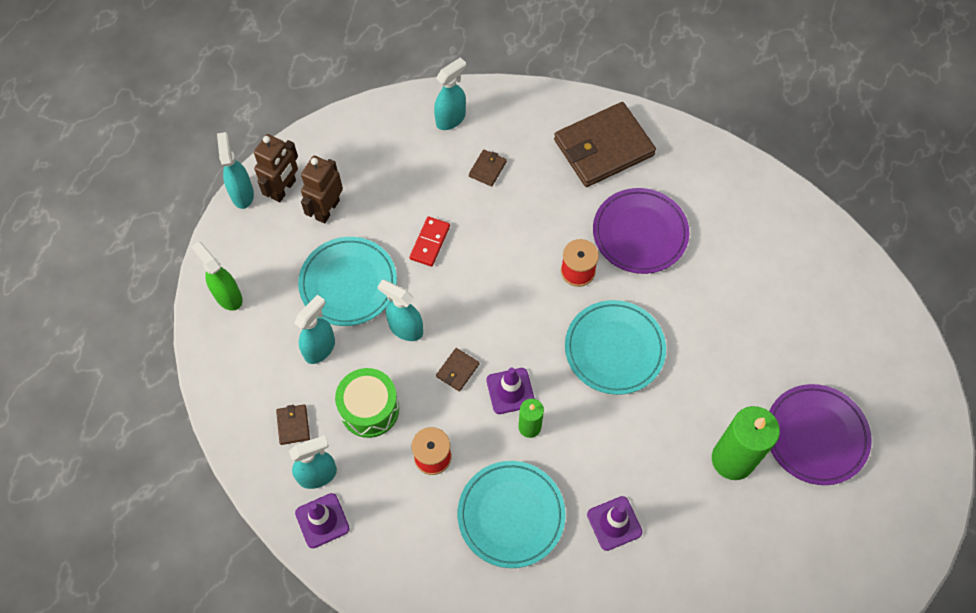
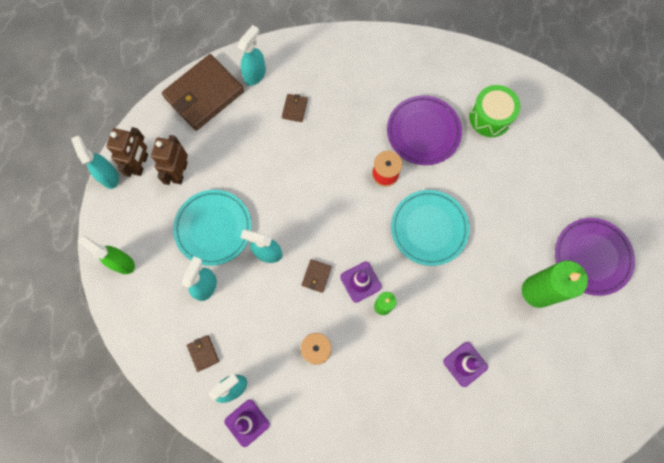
camera: 15 degrees left, 10 degrees up
(369, 409) = (258, 324): green drum -> green drum (490, 117)
(430, 242) = (267, 179): red domino -> none
(511, 515) = (387, 379): turquoise plate -> none
(603, 147) = (378, 70): brown wallet -> brown wallet (204, 94)

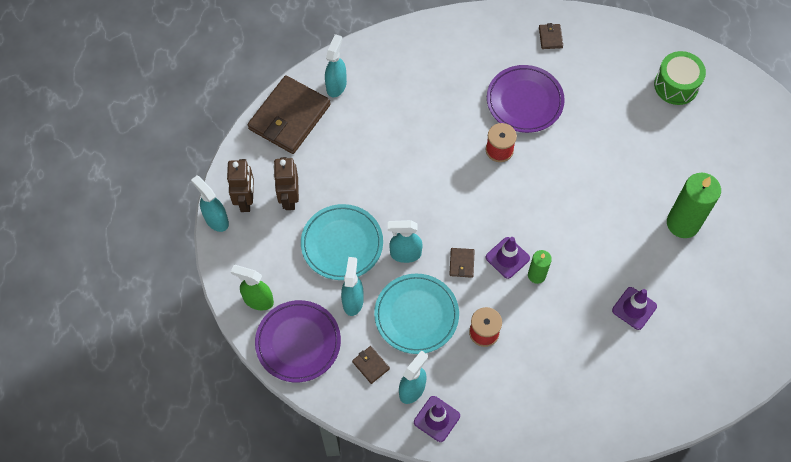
camera: 15 degrees left, 10 degrees down
(294, 109) = (387, 109): brown wallet -> brown wallet (550, 37)
(429, 228) = (559, 191): turquoise plate -> turquoise plate (416, 315)
(490, 117) = (586, 72): green drum -> green drum (676, 85)
(592, 257) = (725, 179): purple plate -> purple plate (298, 342)

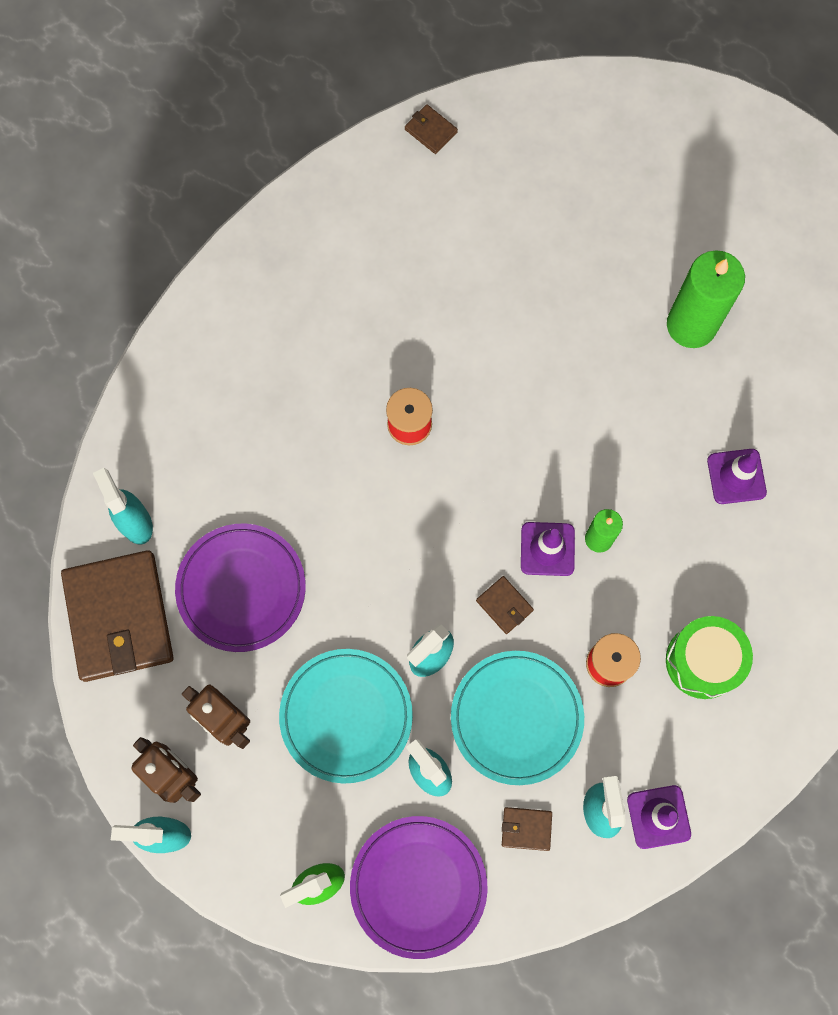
camera: 45 degrees left, 10 degrees up
(524, 101) = (378, 335): purple plate -> purple plate (241, 588)
(550, 37) = (329, 225): brown wallet -> brown wallet (431, 131)
(676, 85) = (527, 160): green drum -> green drum (703, 661)

